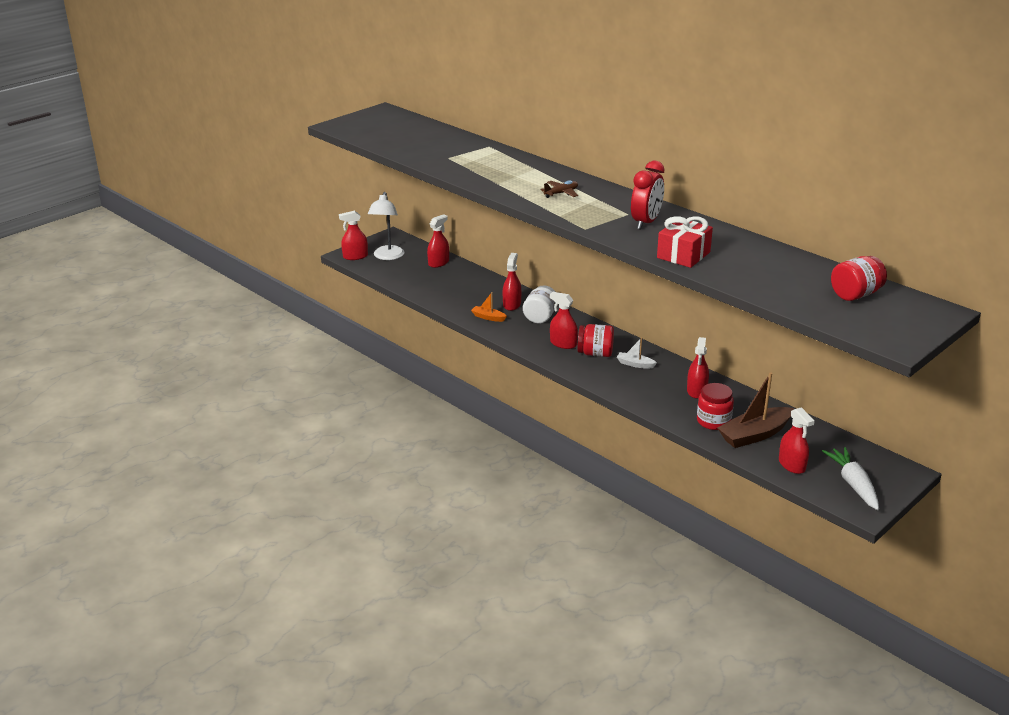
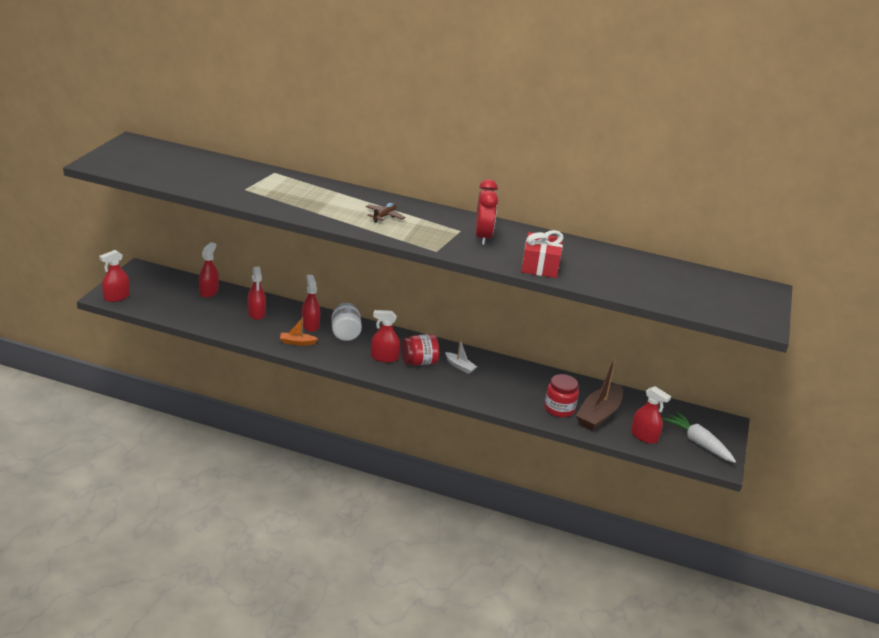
camera: 30 degrees left, 0 degrees up
(387, 256) = (151, 292): white lamp -> none
(635, 364) = (460, 366): white boat -> white boat turned 135 degrees counterclockwise
(696, 391) = (527, 382): red spray bottle -> red spray bottle (256, 313)
(855, 294) = (698, 284): red jar -> none

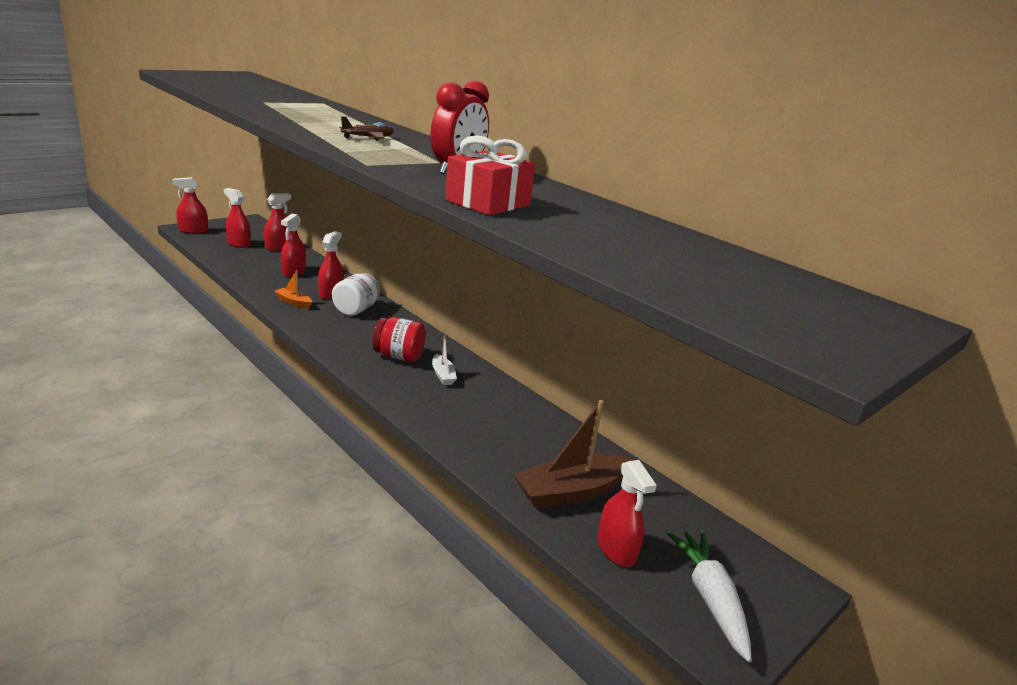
camera: 30 degrees right, 5 degrees down
(384, 357) = (365, 340): red spray bottle -> red spray bottle (239, 244)
(559, 409) = (518, 463): red jar -> none

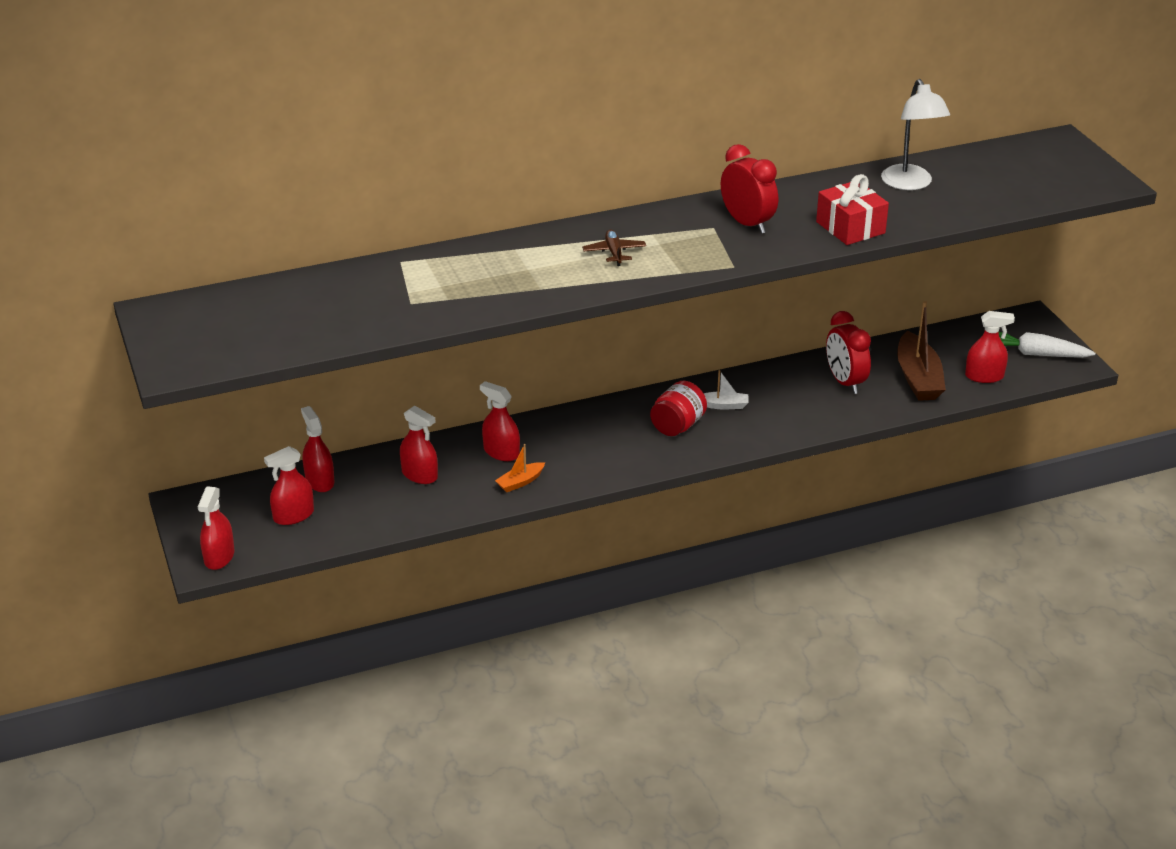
camera: 65 degrees left, 10 degrees up
(356, 309) = (553, 439): white jar -> none
(527, 440) = (845, 382): none -> red clock
(626, 230) = (910, 184): none -> white lamp

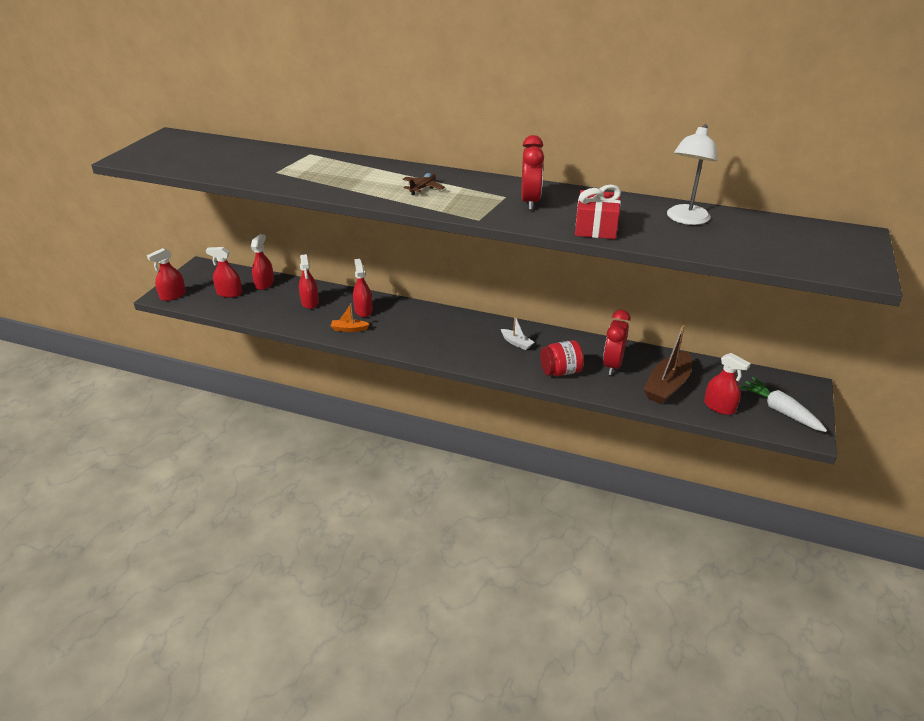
camera: 40 degrees right, 0 degrees up
(677, 426) = (474, 341): red jar -> red jar (560, 371)

